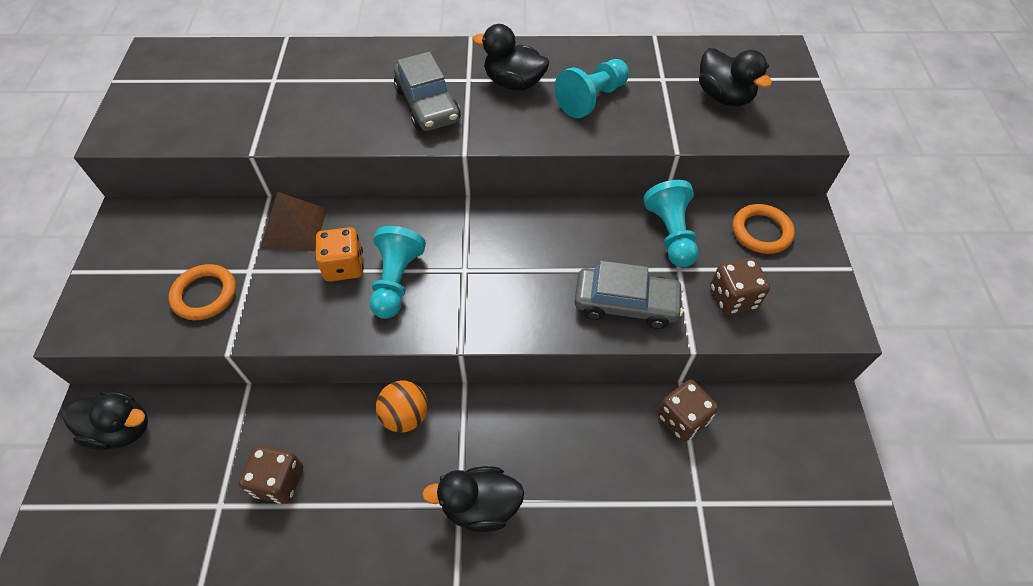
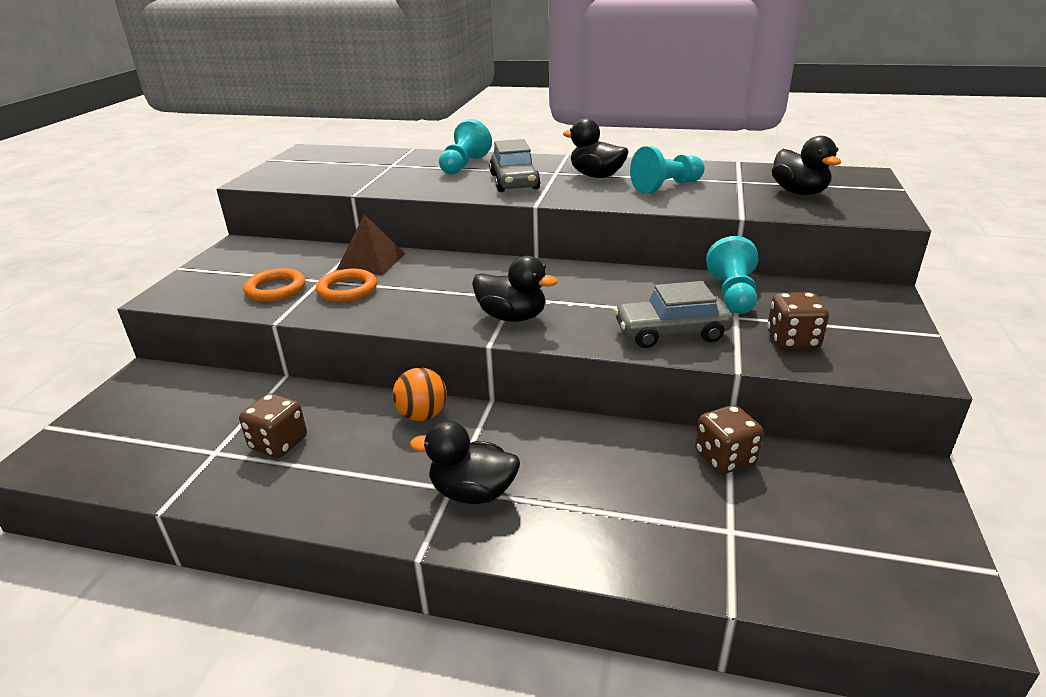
camera: 15 degrees right, 25 degrees down
(122, 429) = (160, 389): black duck -> black duck (512, 317)
(344, 266) = (404, 285): orange dice -> none
(396, 281) = (447, 297): turquoise pawn -> turquoise pawn (464, 165)
(625, 303) = (671, 332): grey car -> grey car turned 150 degrees clockwise
(761, 231) = (834, 302): orange ring -> orange ring (347, 290)

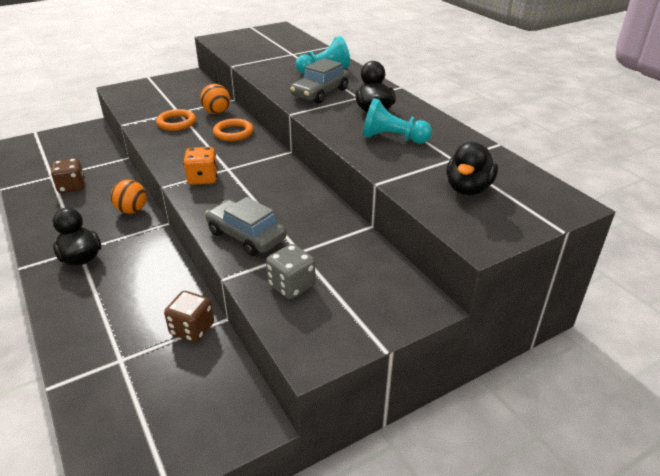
camera: 45 degrees right, 5 degrees up
(276, 289) = (155, 107): orange ring -> orange ring (233, 133)
(371, 261) = (217, 112): brown pyramid -> orange ball
(512, 317) = (202, 178): black duck -> orange dice
(732, 295) = (331, 238): turquoise pawn -> none
(792, 340) = (291, 285): brown dice -> grey dice

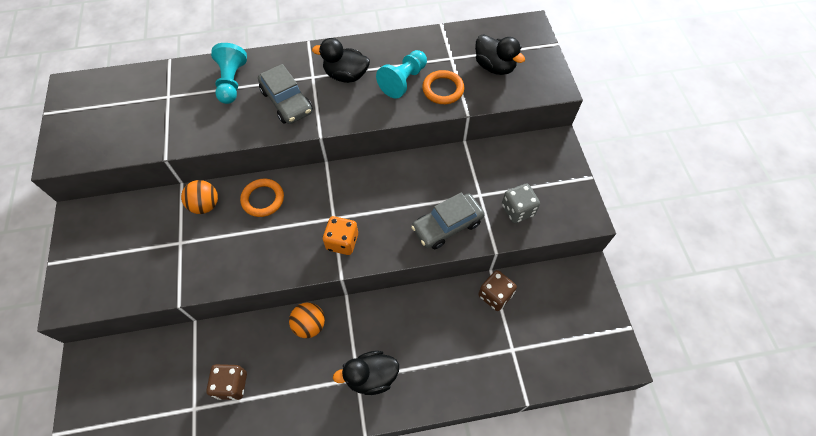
camera: 70 degrees left, 25 degrees up
(176, 123) = (208, 248): orange ring -> orange ring (443, 89)

